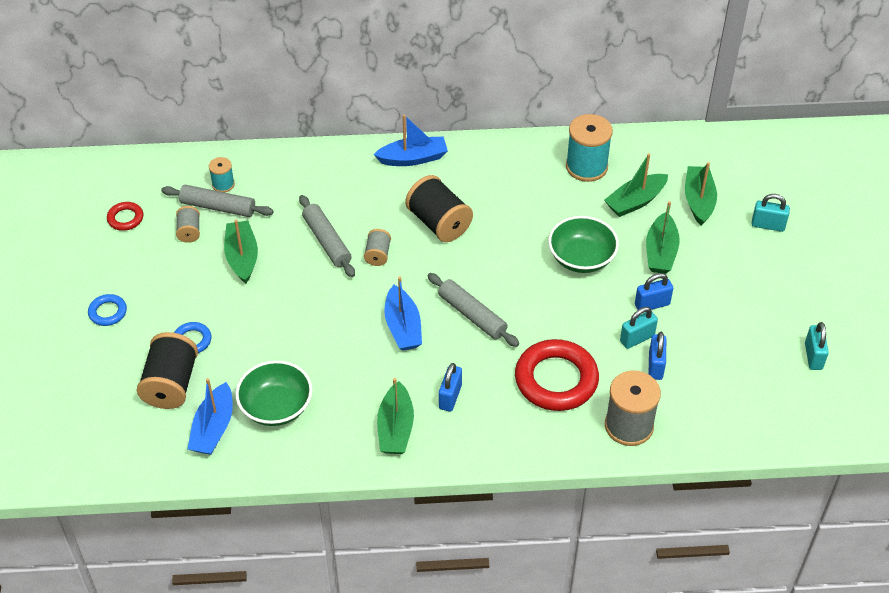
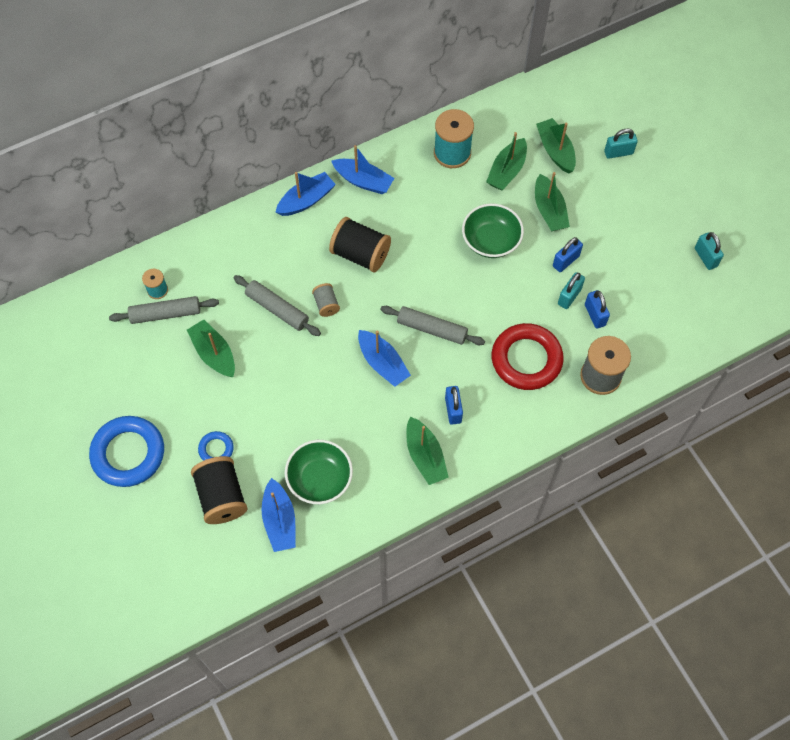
camera: 25 degrees left, 15 degrees up
(108, 312) = (128, 453): blue ring -> blue ring, size x2.10
(125, 218) = (90, 358): red ring -> none
(189, 231) = (154, 347): grey spool -> none
(480, 161) = (363, 181): none -> blue boat

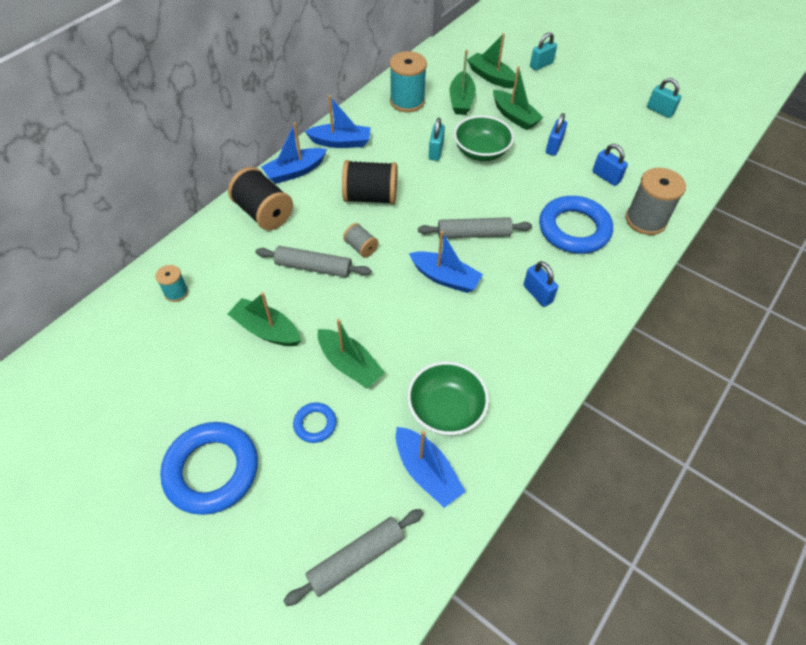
camera: 25 degrees left, 10 degrees down
(165, 314) = (195, 311): grey rolling pin -> grey rolling pin (356, 558)
(222, 497) = (347, 473): black spool -> black spool (264, 213)
(306, 200) = (295, 171): blue boat -> blue boat turned 150 degrees counterclockwise
(425, 456) = (538, 345): green boat -> green boat (350, 364)
(526, 359) = (574, 229): red ring -> blue ring
(569, 296) = (575, 170): turquoise padlock -> turquoise padlock (435, 151)

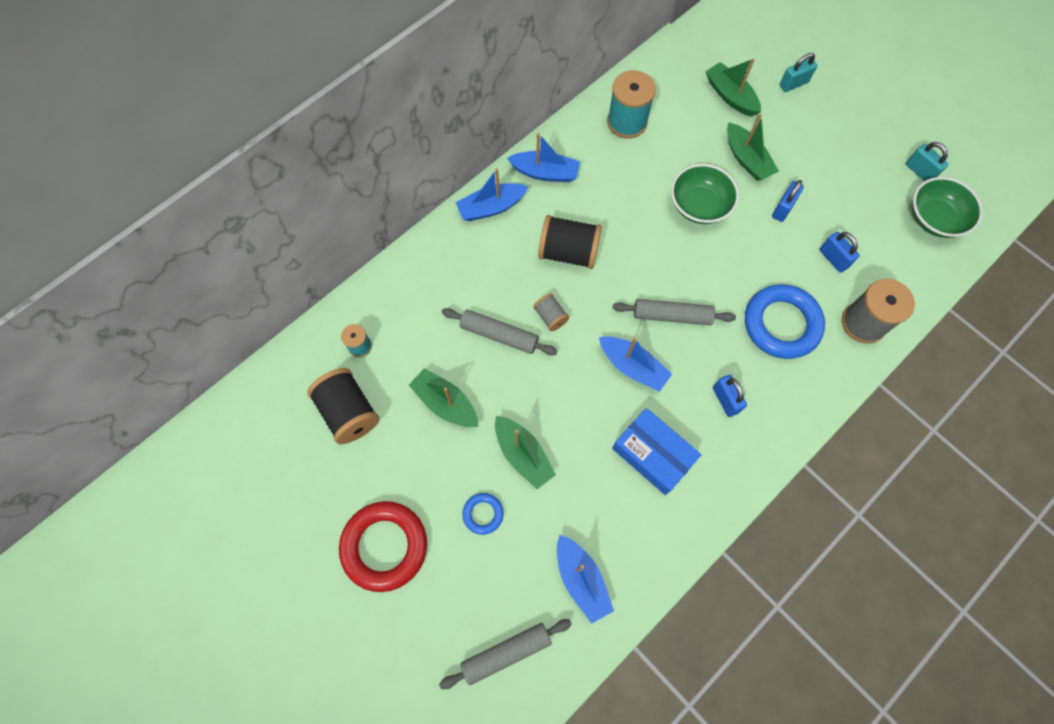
camera: 10 degrees right, 15 degrees up
(212, 470) = (384, 546): blue ring -> red ring
(264, 213) = (454, 259): black spool -> black spool (349, 412)
(435, 151) = (648, 199): turquoise padlock -> none
(446, 409) = (609, 518): green bowl -> green bowl (934, 218)
(461, 100) = (689, 128): green boat -> none
(478, 348) = (653, 454): none -> blue box

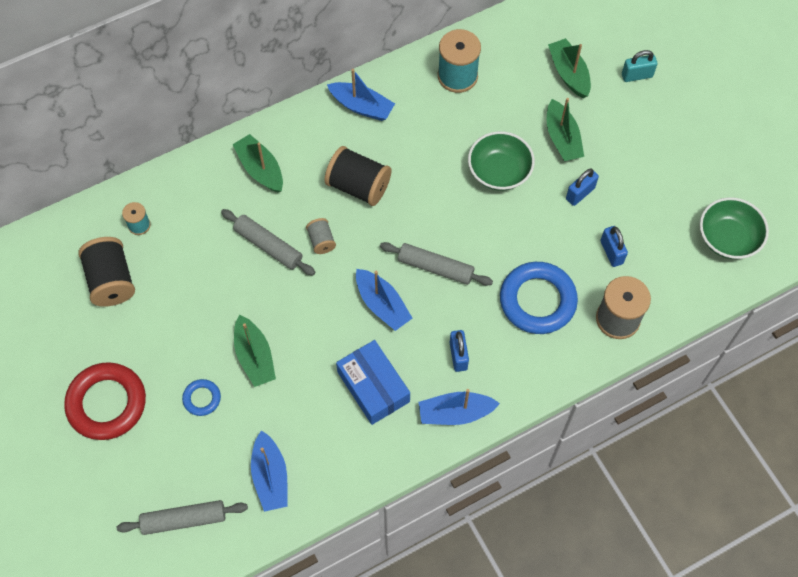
camera: 15 degrees right, 5 degrees down
(445, 403) = (200, 294): green boat -> green boat (260, 169)
(491, 207) = (300, 127): blue boat -> blue boat (455, 413)
(919, 171) = (731, 189): turquoise padlock -> none

